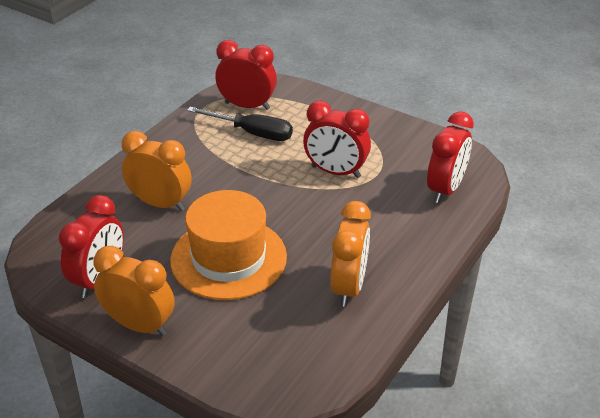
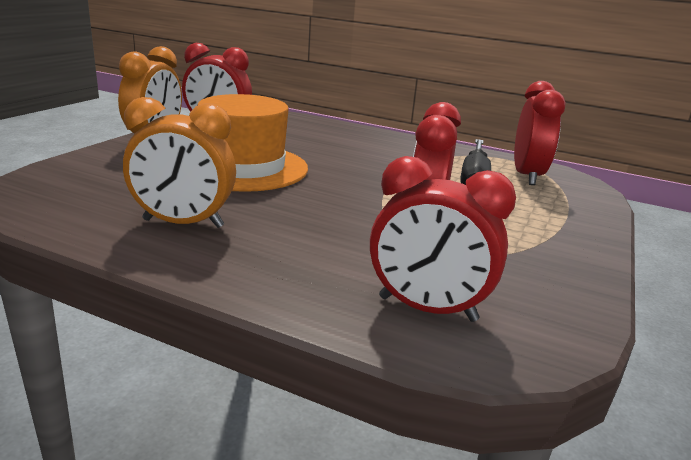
camera: 80 degrees right, 15 degrees down
(160, 204) = (326, 144): orange clock -> none

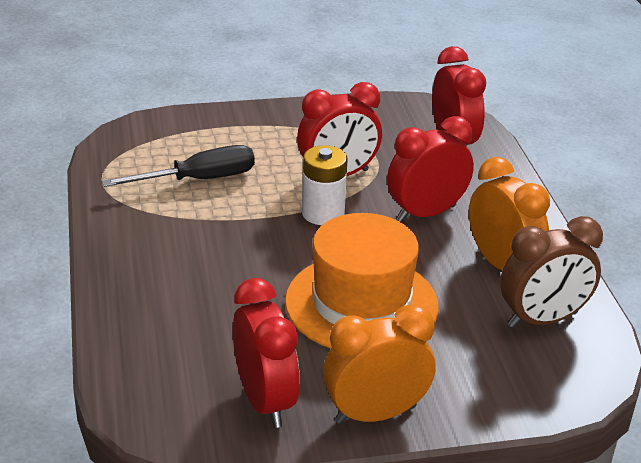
camera: 125 degrees left, 10 degrees up
(98, 205) = (542, 320): none -> brown clock
(370, 195) = (323, 213): none -> white battery
(527, 176) = (151, 157): red clock -> red clock (426, 213)

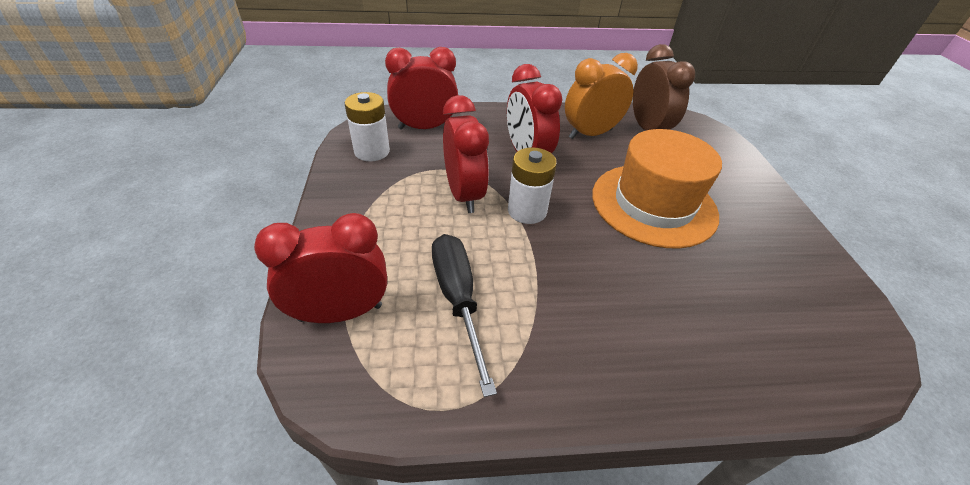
camera: 85 degrees left, 10 degrees up
(265, 401) = (798, 272): red clock -> red clock (340, 312)
(375, 414) = (779, 213): orange clock -> none
(391, 118) = (372, 151): none -> white battery

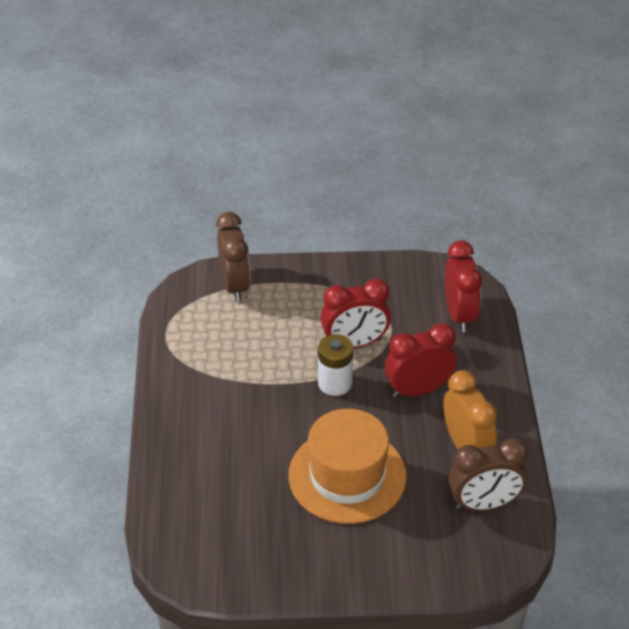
camera: 95 degrees right, 0 degrees up
(340, 312) = (235, 285): red clock -> brown clock
(372, 151) = (413, 282): white battery -> none
(458, 300) = (241, 340): black screwdriver -> none

